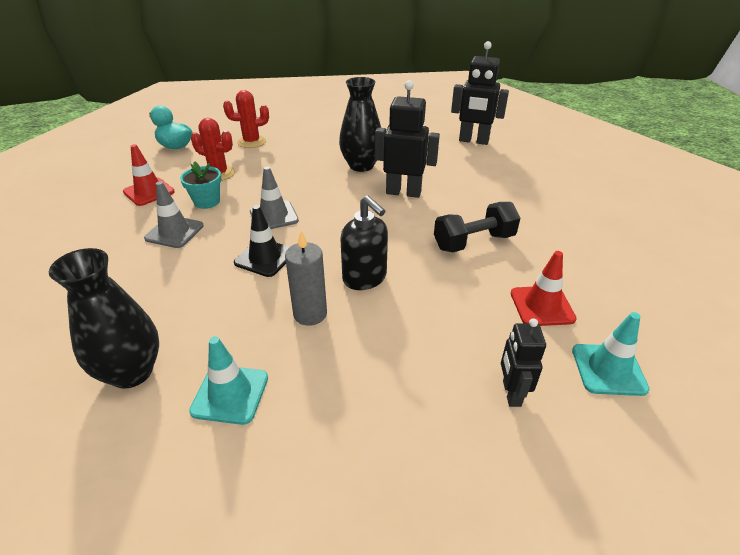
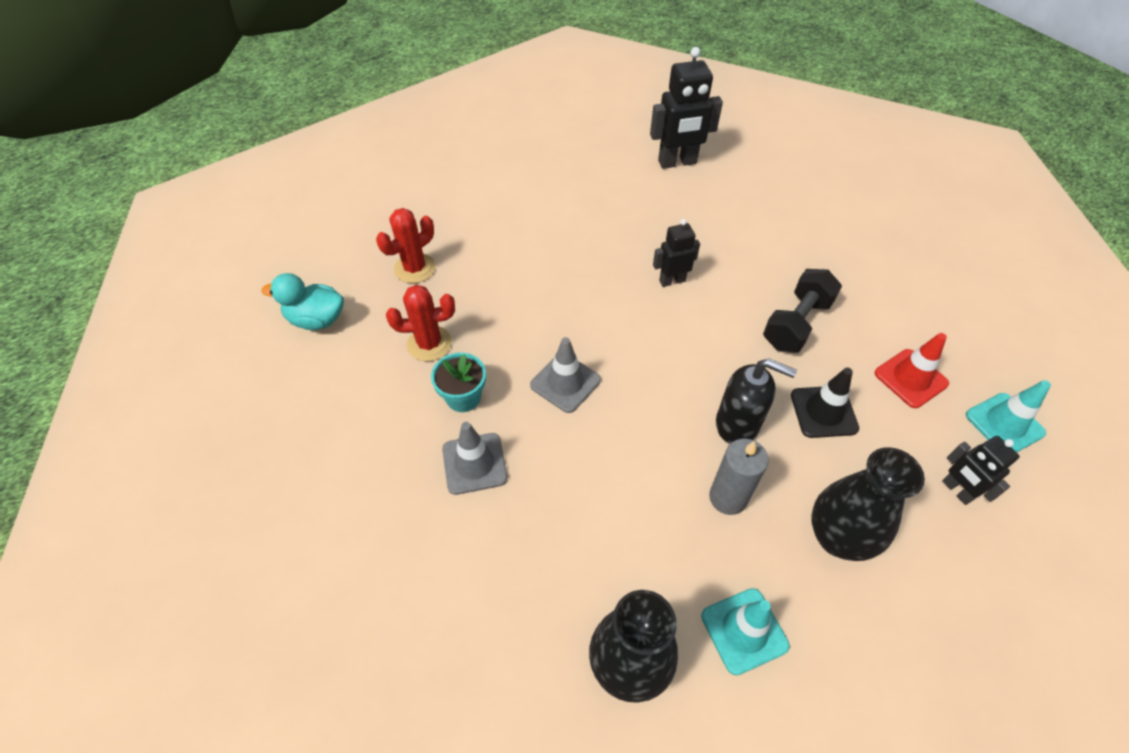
camera: 30 degrees left, 15 degrees up
(149, 192) = (370, 416): red traffic cone -> none
(265, 258) = (615, 448): black traffic cone -> black traffic cone (823, 412)
(361, 166) = (589, 256): black vase -> black vase (838, 537)
(403, 192) = (672, 281): black robot -> black robot, size x0.59

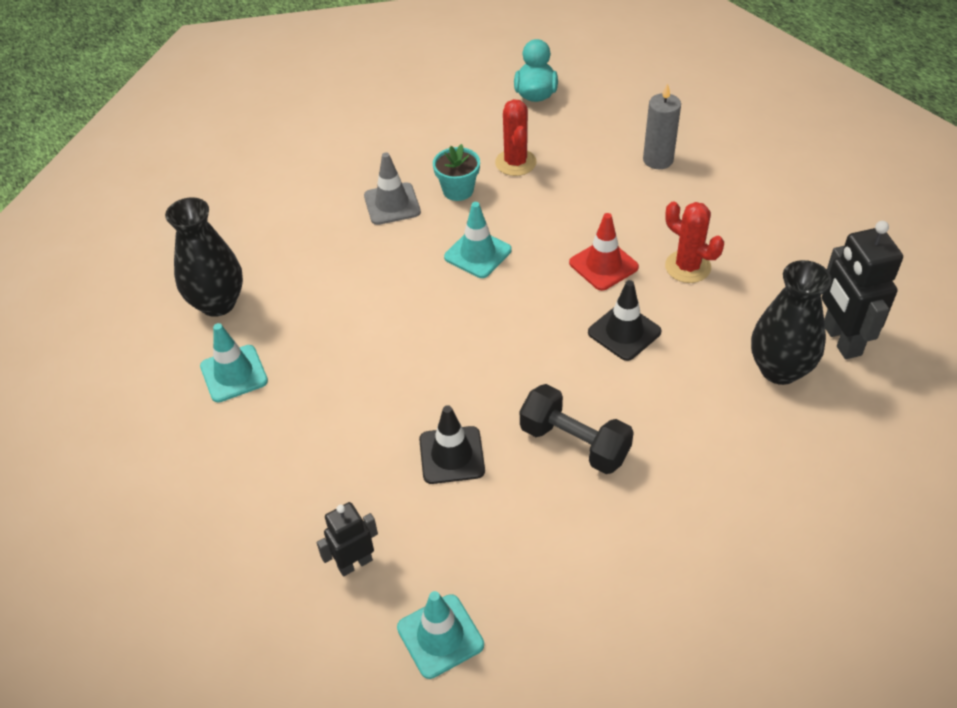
camera: 90 degrees right, 5 degrees down
(415, 268) = (607, 141): red cactus -> red cactus (687, 267)
(565, 383) = (478, 254): grey traffic cone -> turquoise traffic cone
(672, 281) = (624, 332): black robot -> black traffic cone
(728, 497) = (354, 369): grey candle -> grey candle (658, 160)
(738, 424) = (434, 381): black soap dispenser -> none
(838, 537) = (310, 449): black vase -> black vase (779, 369)
(910, 378) = (502, 548): red traffic cone -> red traffic cone (603, 265)

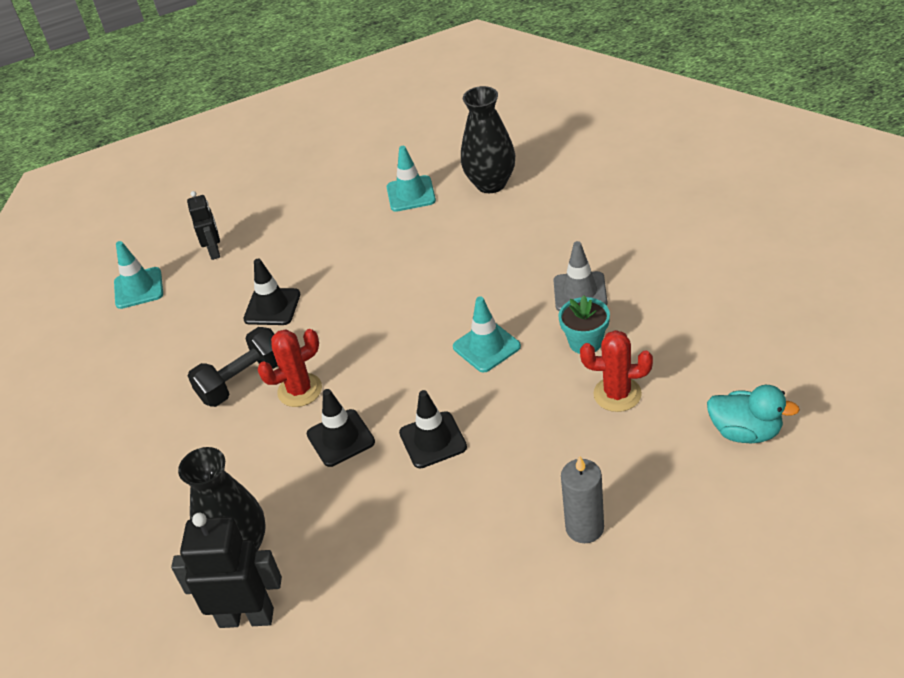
camera: 110 degrees right, 5 degrees down
(603, 265) = (433, 440): red traffic cone -> black traffic cone
(687, 267) = (402, 510): red cactus -> red cactus (300, 390)

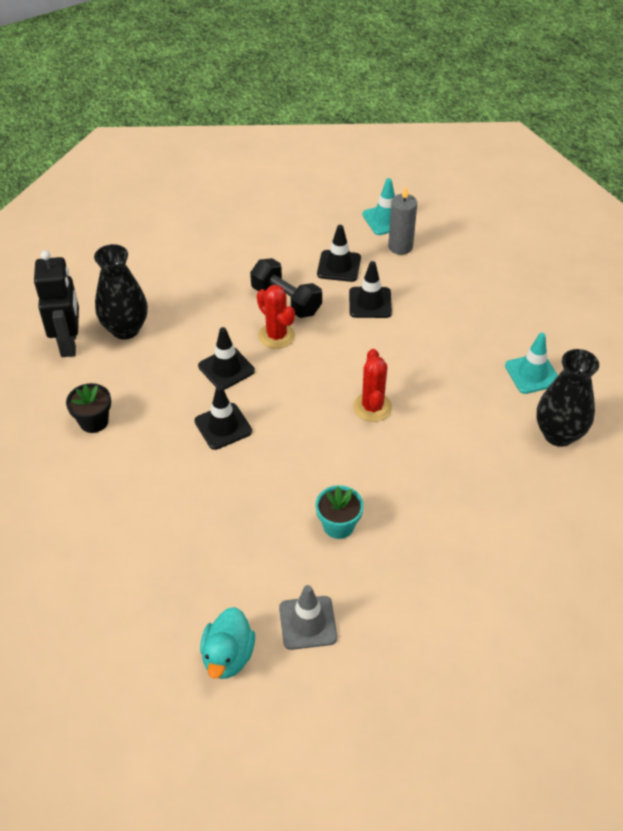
camera: 75 degrees right, 5 degrees up
(202, 332) = (339, 266): none -> black traffic cone
(214, 251) = (434, 254): black robot -> none
(399, 576) = (94, 421): none -> black flower pot
(486, 347) = (329, 452): turquoise traffic cone -> none
(580, 292) = (405, 518): grey traffic cone -> grey traffic cone (308, 623)
(584, 528) = (129, 535): grey candle -> grey candle (400, 247)
(617, 394) = (274, 553): red cactus -> red cactus (372, 407)

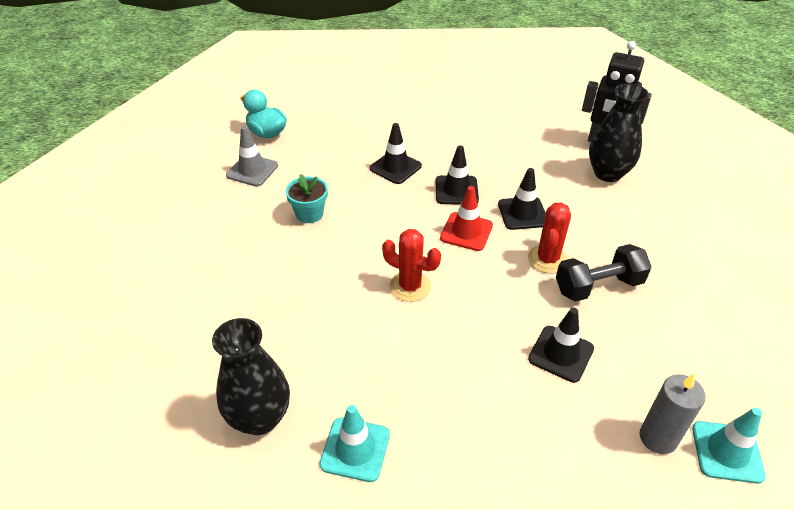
camera: 120 degrees right, 5 degrees down
(94, 421) = (508, 133): black flower pot -> none
(276, 336) = (547, 259): red cactus -> red cactus turned 60 degrees counterclockwise
(278, 397) = (466, 232): none -> red traffic cone
(339, 266) = (640, 355): black traffic cone -> black traffic cone (395, 167)

